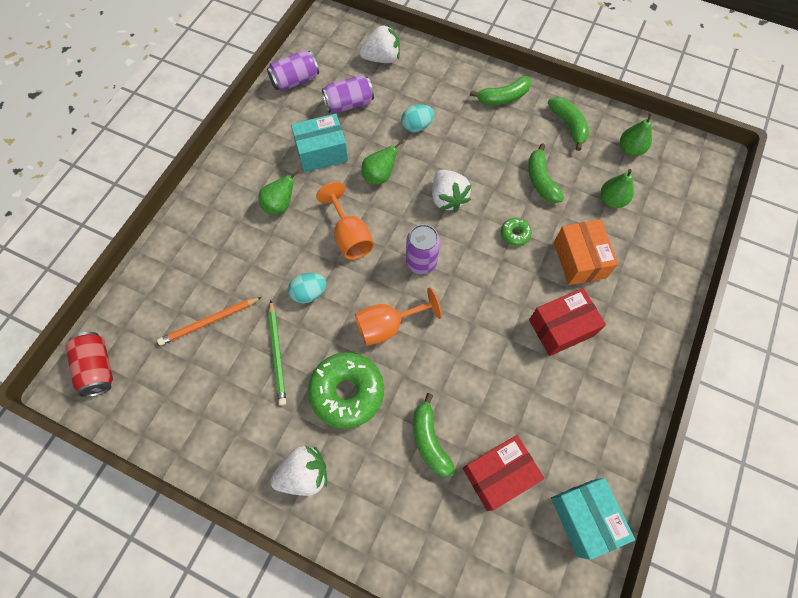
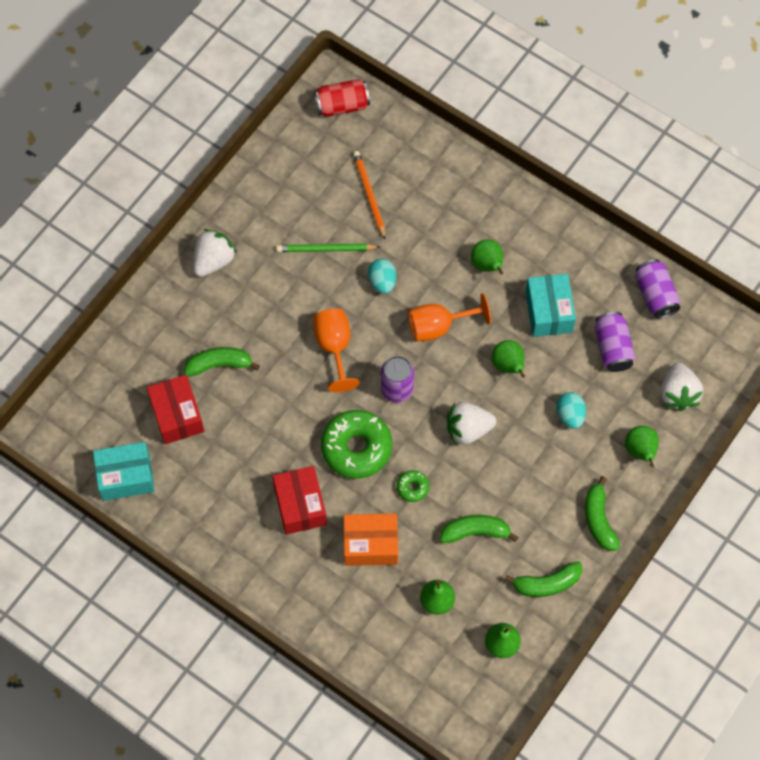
camera: 100 degrees right, 0 degrees up
(304, 474) = (213, 261): white strawberry -> white strawberry turned 135 degrees counterclockwise
(347, 392) = (277, 303): green donut -> green donut (356, 448)
(437, 77) = (640, 451): none -> green pear

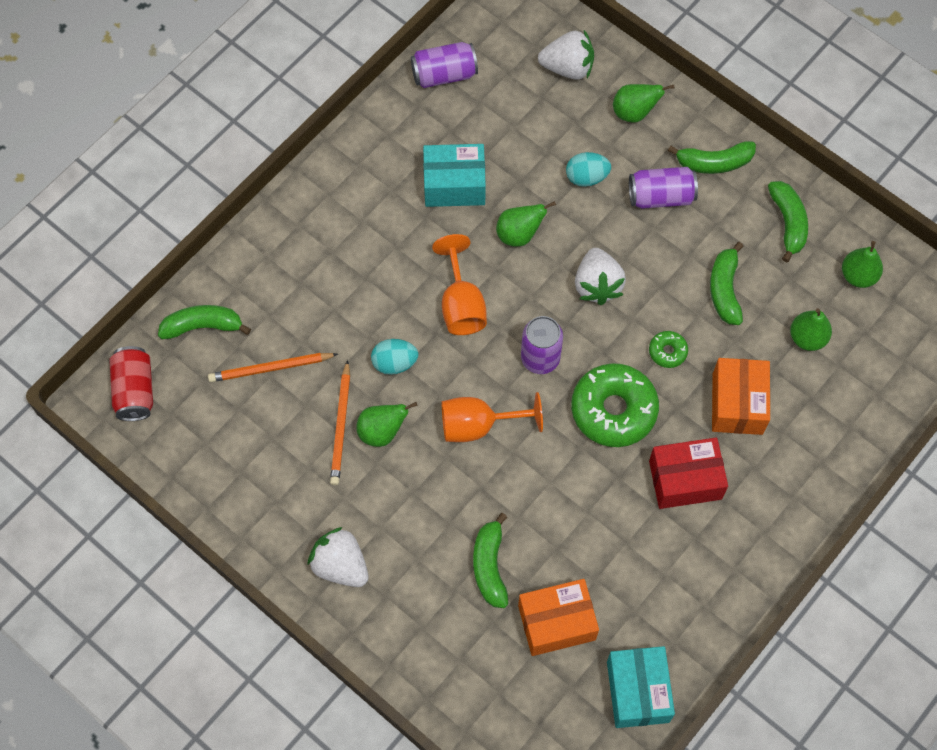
camera: 85 degrees left, 0 degrees up
(177, 415) = (556, 622): red box -> orange box
(326, 249) = (341, 426): green pencil -> orange pencil
(400, 144) = (203, 326): none -> green banana
(487, 265) = (385, 243): green pear -> green pear (382, 432)
(612, 348) = (506, 125): purple can -> purple can (661, 196)

